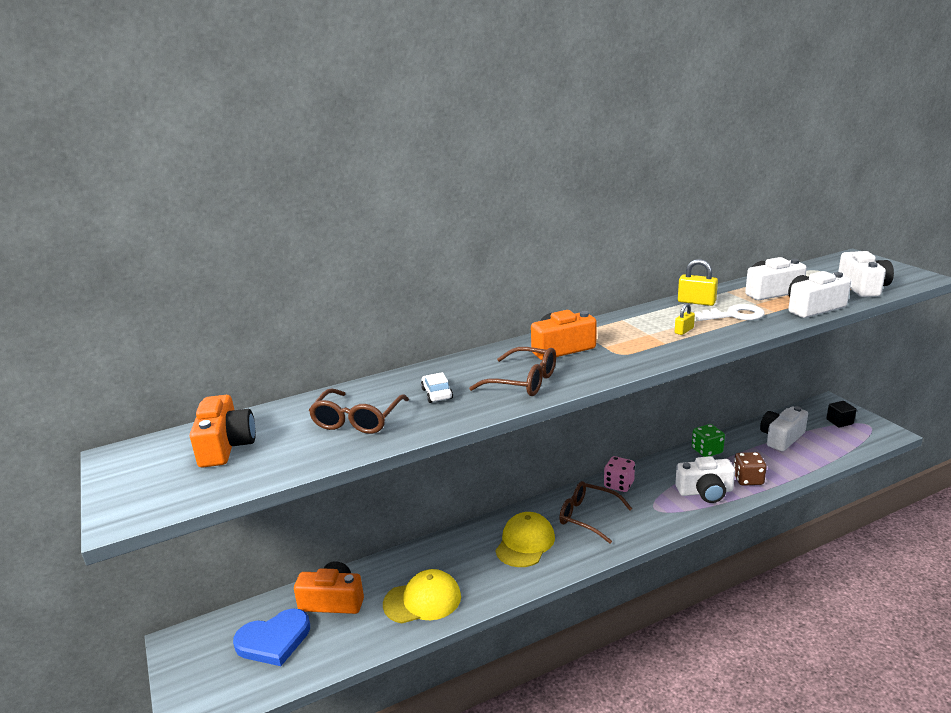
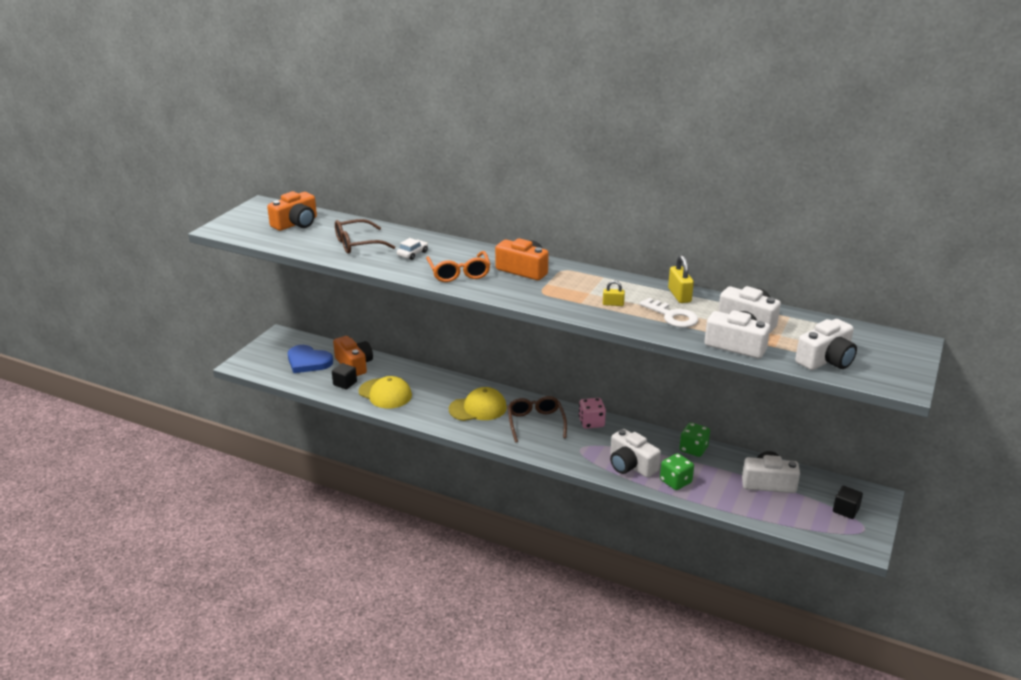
camera: 50 degrees right, 5 degrees up
(362, 626) = (345, 383): none -> black cube
(523, 382) = (459, 273): brown glasses -> orange glasses
(748, 479) = (675, 482): brown dice -> green dice

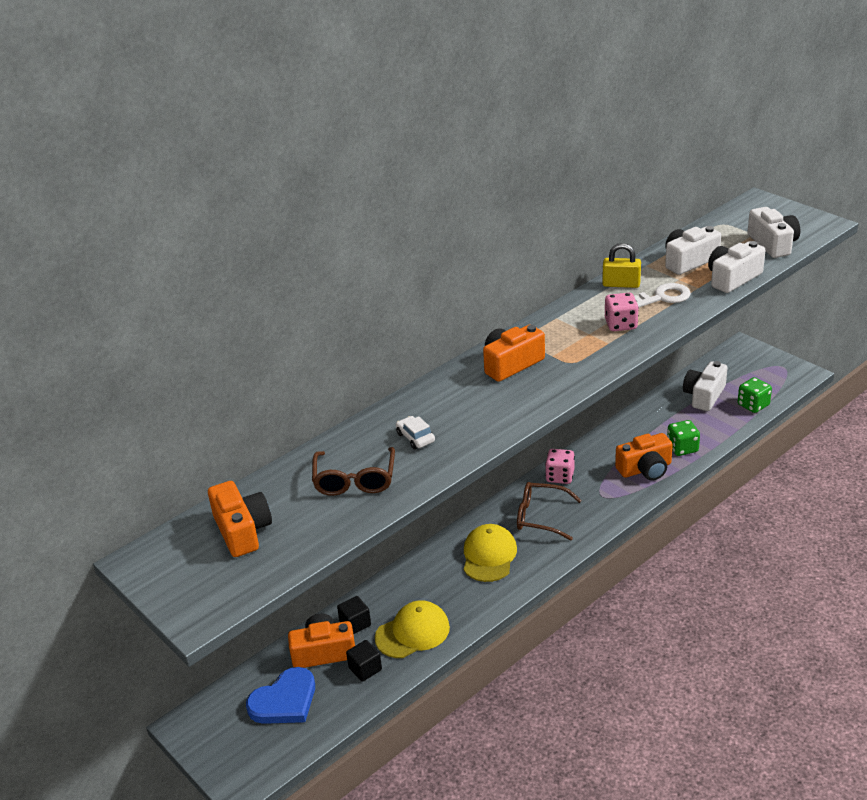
camera: 65 degrees left, 5 degrees up
(459, 273) = (492, 410): orange glasses -> none
(613, 304) = (620, 324): yellow padlock -> pink dice
(631, 465) = (645, 469): white camera -> orange camera
(693, 449) = (635, 423): green dice -> green dice (753, 405)
(845, 510) = (755, 367): black cube -> black cube (355, 623)

